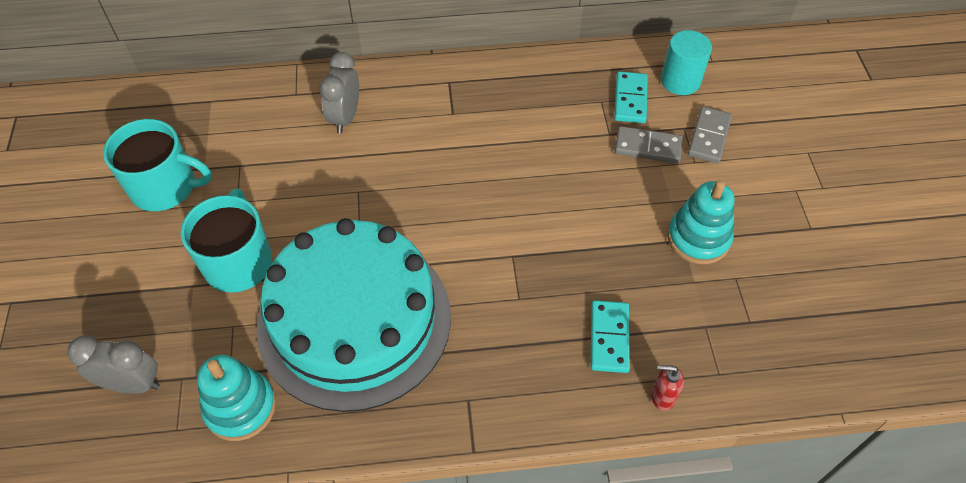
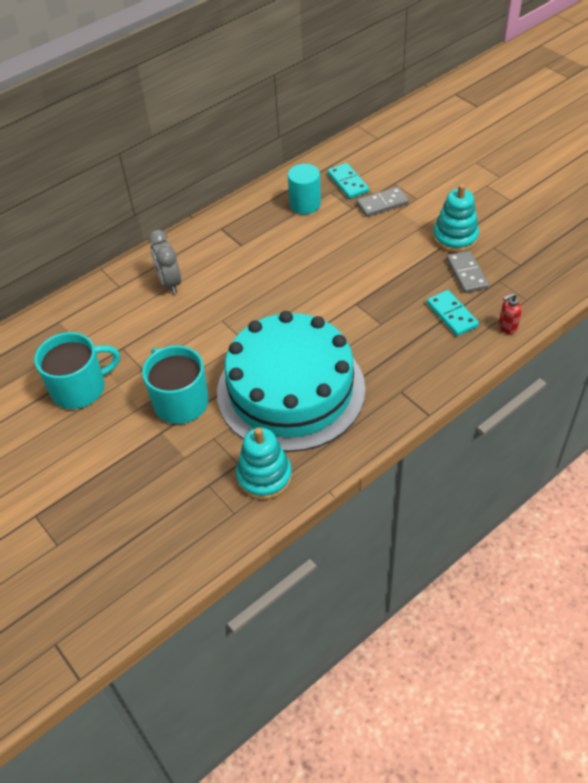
camera: 30 degrees left, 5 degrees down
(133, 384) = (178, 507): grey clock -> none
(680, 81) = (368, 158): turquoise cylinder -> turquoise cylinder (305, 204)
(709, 137) = (413, 181): grey domino -> grey domino (467, 273)

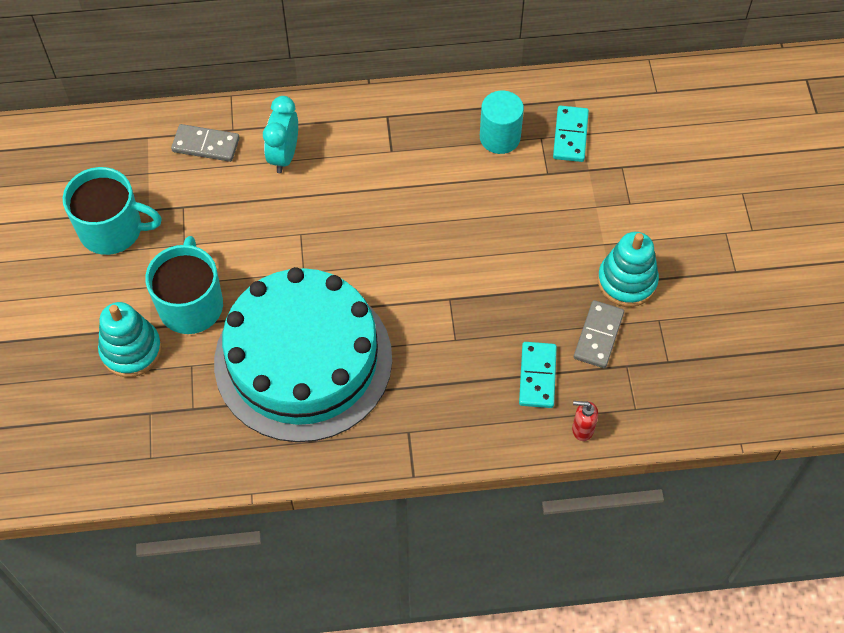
camera: 30 degrees right, 10 degrees up
(170, 283) = (284, 155): grey clock -> turquoise clock
(264, 476) = (205, 438): turquoise stacking toy -> turquoise stacking toy (131, 350)
(382, 204) = (584, 187): grey domino -> grey domino (206, 145)

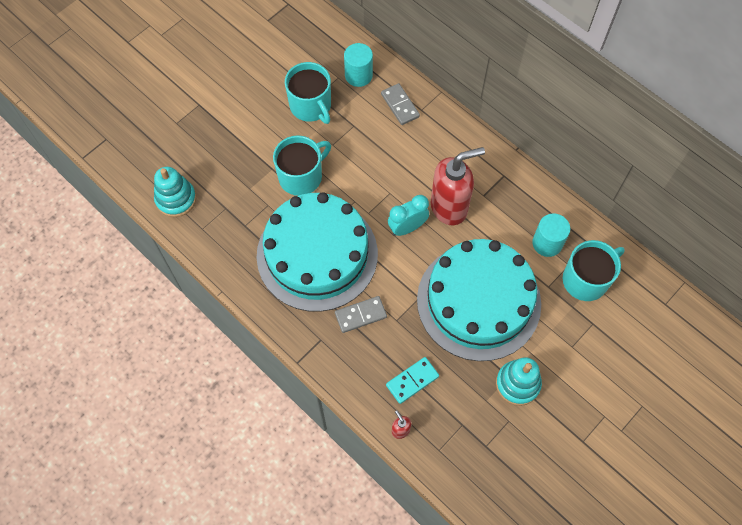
camera: 50 degrees right, 5 degrees up
(125, 155) = (358, 75): none -> turquoise cylinder
(131, 350) = (252, 171): turquoise stacking toy -> turquoise stacking toy (176, 199)
(284, 155) = (429, 146): turquoise clock -> turquoise clock (407, 227)
(374, 191) = (449, 207): none -> red soap dispenser
(505, 247) = (478, 301): none -> turquoise cake
(570, 136) = (586, 279): turquoise domino -> turquoise mug
(598, 336) = (467, 395): grey domino -> grey domino (360, 315)

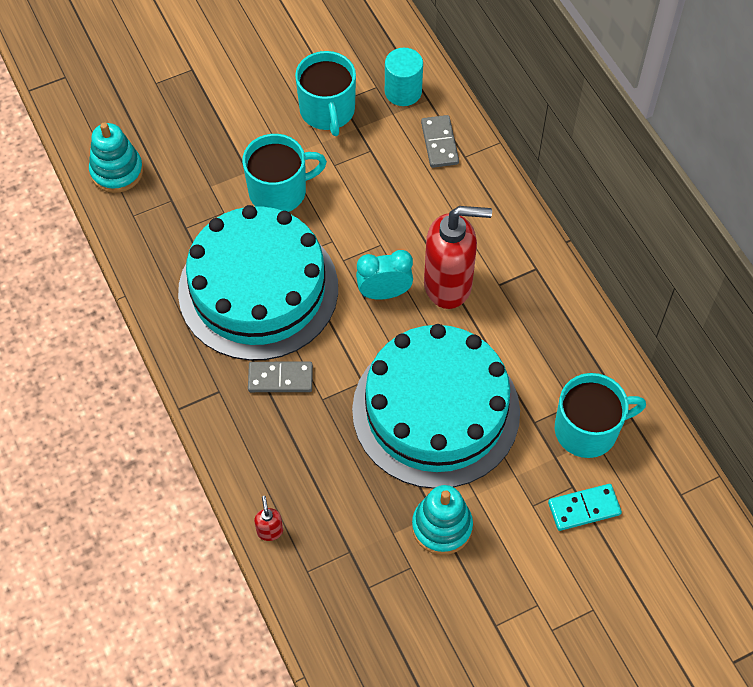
camera: 20 degrees right, 5 degrees down
(412, 381) = (310, 478): turquoise domino -> turquoise domino (584, 508)
(547, 243) = (556, 368): turquoise cylinder -> none

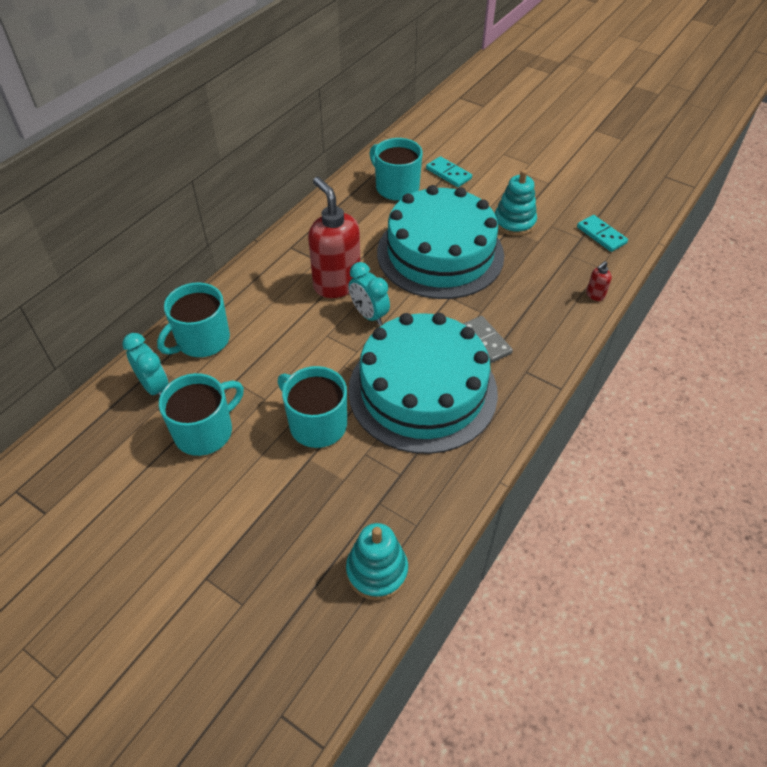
camera: 120 degrees left, 10 degrees down
(358, 615) = (601, 235): none -> turquoise domino
(403, 92) = (155, 387): turquoise cylinder -> turquoise clock
(439, 143) = (202, 340): grey domino -> turquoise mug

